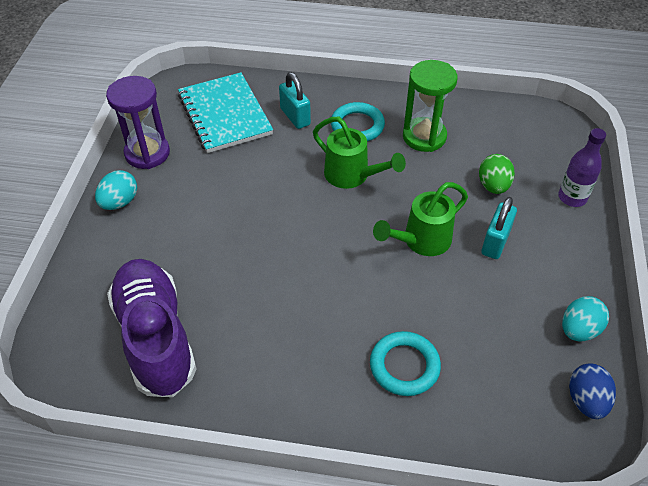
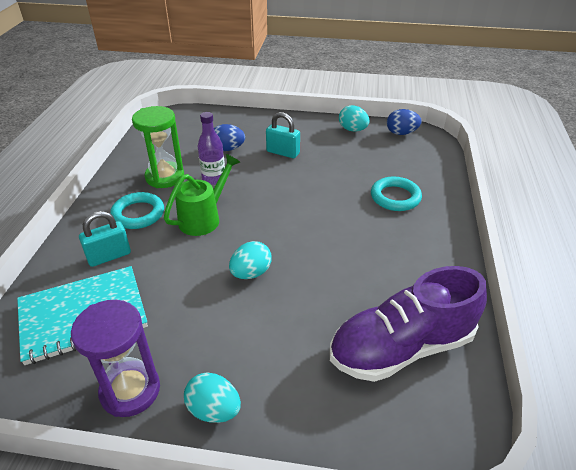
camera: 90 degrees left, 10 degrees down
(267, 218) = (251, 273): none -> turquoise egg
(421, 241) = (281, 184): green watering can -> none
(493, 186) = (228, 149): green egg -> blue egg
(572, 197) = (243, 120): purple bottle -> purple bottle (213, 179)

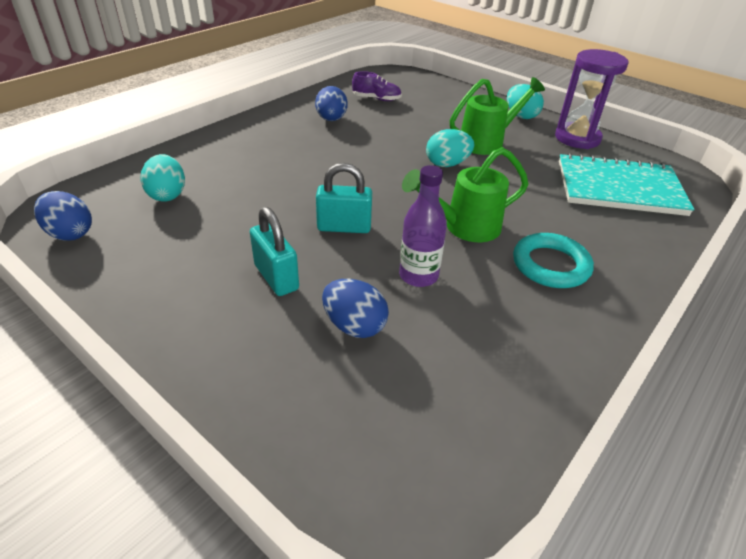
camera: 150 degrees left, 0 degrees up
(109, 256) = (593, 228): turquoise padlock -> turquoise padlock (344, 227)
(165, 177) = (494, 312): green hourglass -> none
(232, 325) = (486, 142): none -> green watering can
(352, 130) = (118, 271): turquoise egg -> turquoise egg (167, 195)
(395, 197) = (231, 167): turquoise ring -> none
(400, 283) = (331, 119): none -> blue egg
(401, 347) = (376, 99): purple shoe -> purple shoe, size x0.42

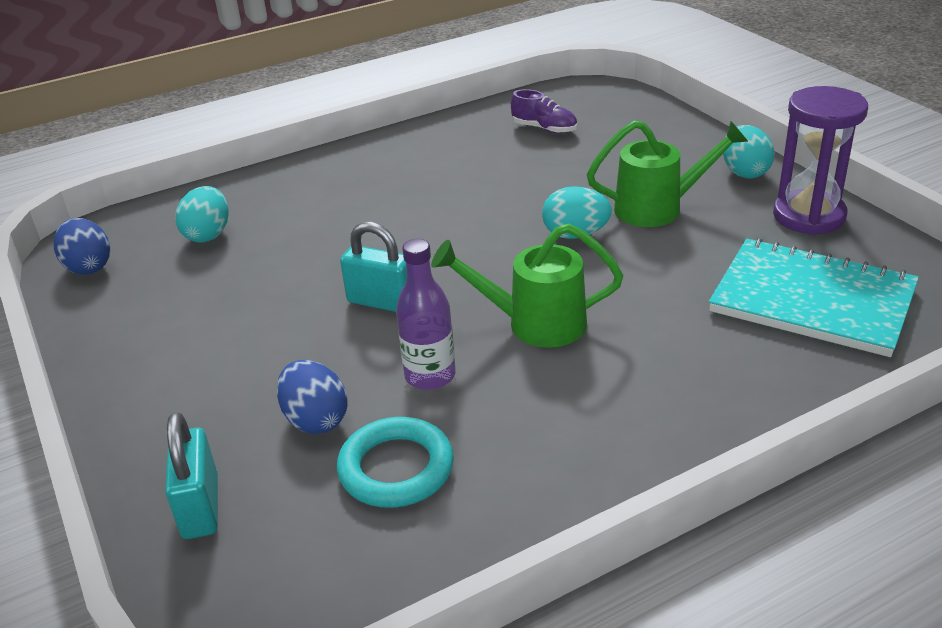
camera: 25 degrees right, 5 degrees down
(276, 277) = (266, 349): turquoise padlock -> turquoise padlock (200, 507)
(331, 119) = (462, 155): blue egg -> none
(550, 265) = (614, 392): turquoise ring -> turquoise ring (396, 468)

